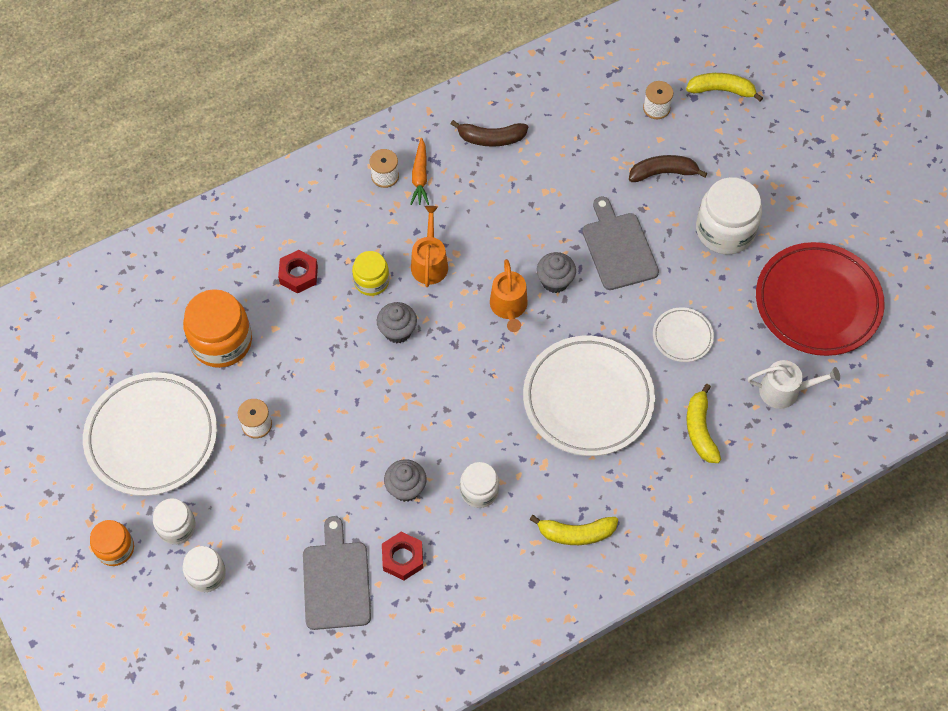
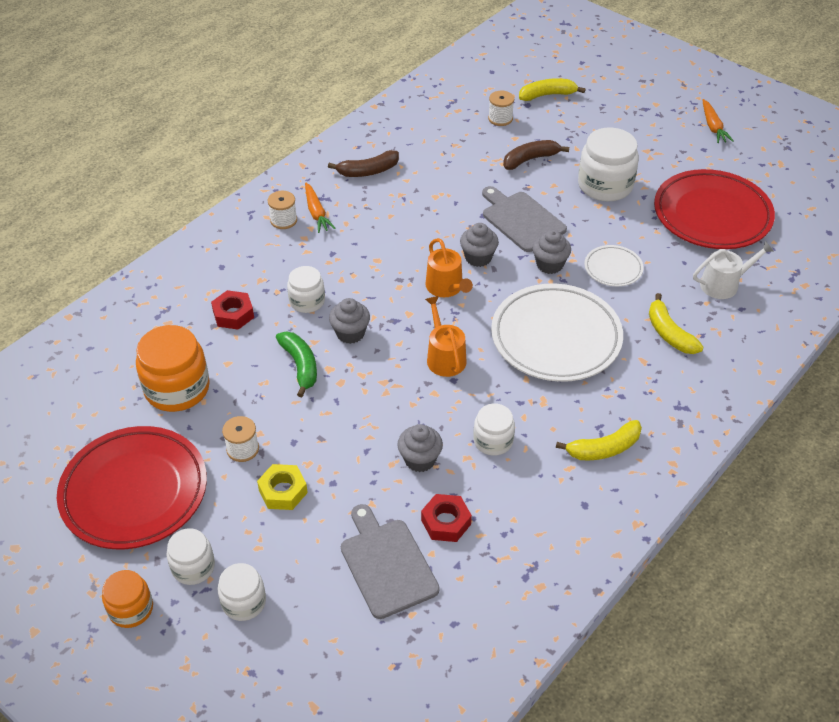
camera: 20 degrees left, 15 degrees down
(152, 437) = (134, 492): white plate -> red plate
(276, 479) = (283, 491): none -> yellow nut
(338, 352) = (300, 366): none -> green banana
(371, 281) = (307, 301): yellow jar -> white jar
(429, 263) = (356, 273): orange watering can -> orange watering can (444, 357)
(621, 312) = (549, 264): none -> grey cupcake
(880, 187) = (713, 127): none -> orange carrot

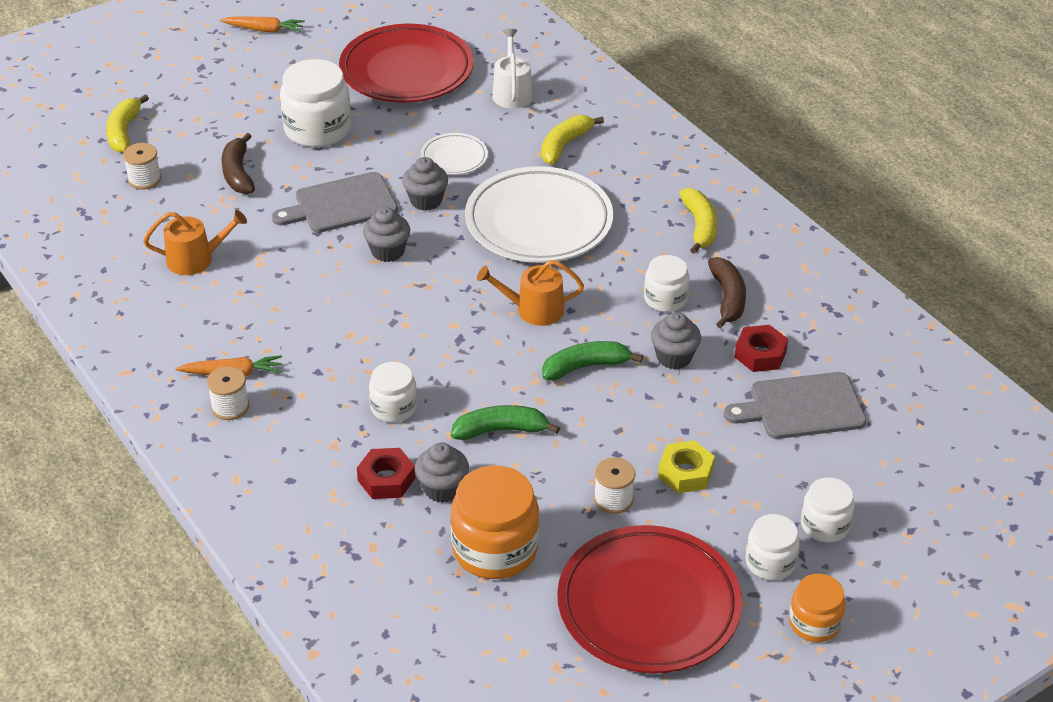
camera: 75 degrees left, 5 degrees down
(350, 333) = (465, 378): grey cupcake -> grey cupcake (442, 489)
(368, 171) = (177, 312): brown banana -> brown banana (727, 298)
(388, 403) = (585, 367): none -> green banana
(446, 287) = (425, 286): orange watering can -> orange watering can (196, 259)
(669, 333) = (564, 145): yellow banana -> yellow banana turned 135 degrees clockwise

